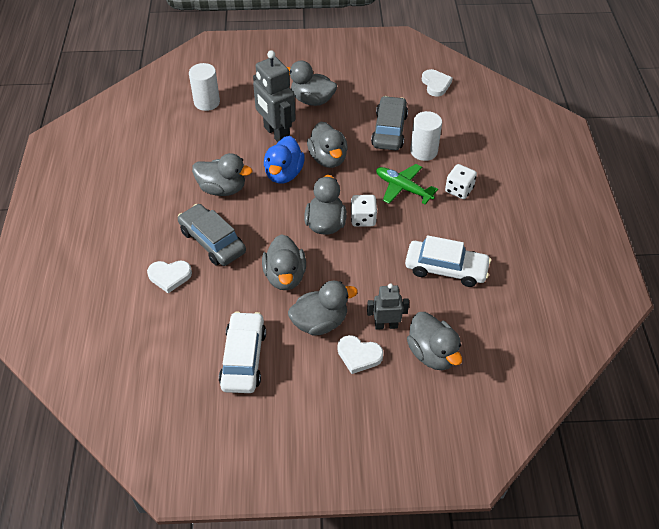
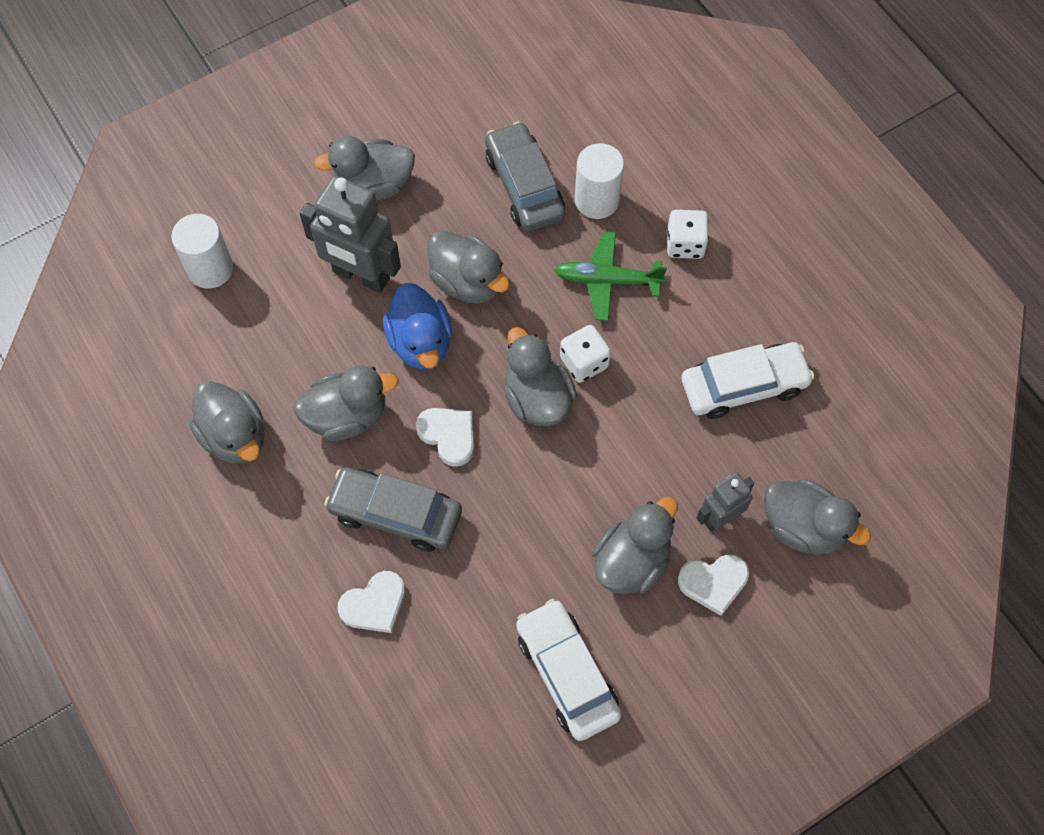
camera: 30 degrees left, 15 degrees up
(285, 276) = (537, 515): grey duck -> grey duck (235, 436)
(436, 84) = (540, 65): white heart -> white heart (448, 436)

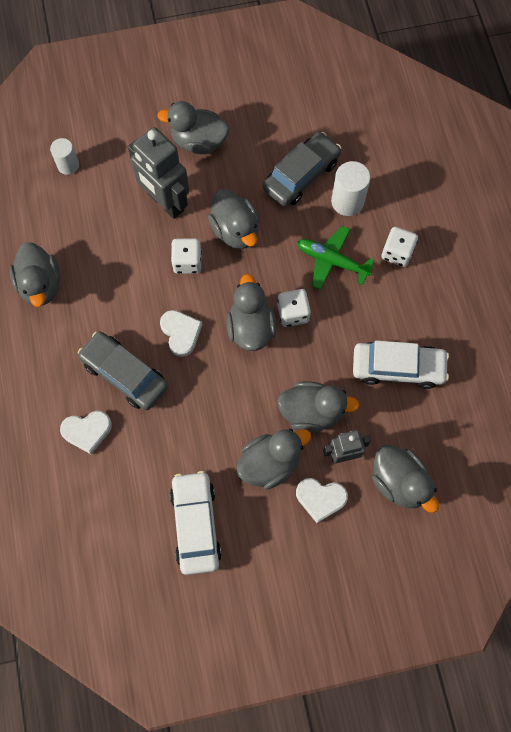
camera: 20 degrees right, 5 degrees up
(210, 269) = (68, 165): white cylinder -> white cylinder, size x0.67
(347, 416) = (119, 296): grey duck -> grey duck (312, 412)
(420, 342) = (187, 262): blue duck -> white dice
(524, 185) = (301, 175): grey car -> grey car turned 45 degrees clockwise

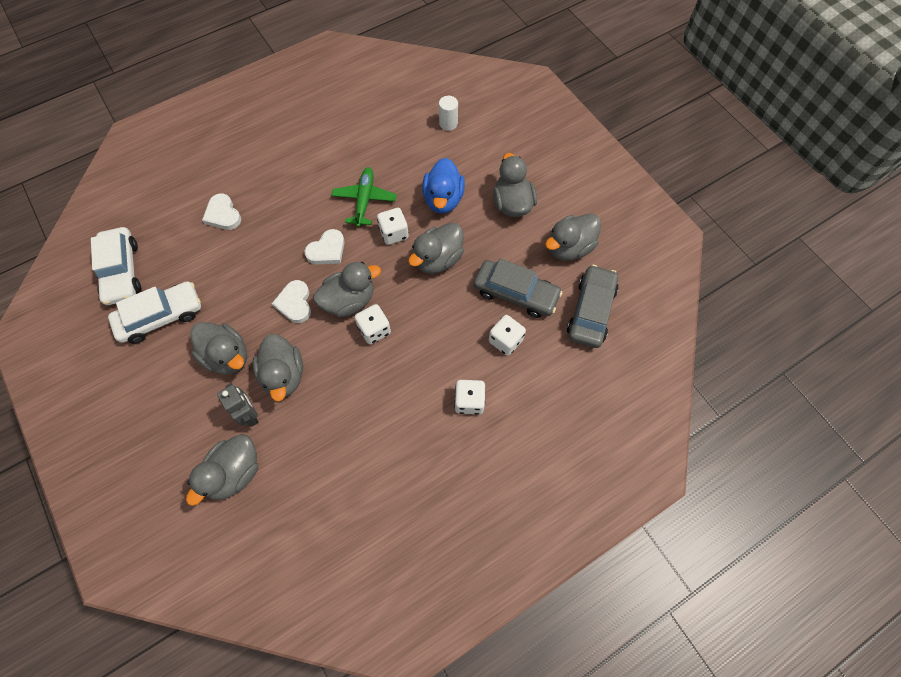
camera: 70 degrees right, 5 degrees down
(40, 285) = (337, 142): grey duck -> grey duck (569, 248)
(125, 374) = (278, 223): grey car -> grey car (591, 311)
(165, 202) = (443, 199): grey robot -> blue duck
(320, 498) = (204, 408): white heart -> white heart (295, 303)
(332, 261) = (438, 346): green plane -> green plane (364, 200)
(347, 201) = (505, 340): white cylinder -> white dice
(398, 368) = (349, 438): white car -> white car (122, 271)

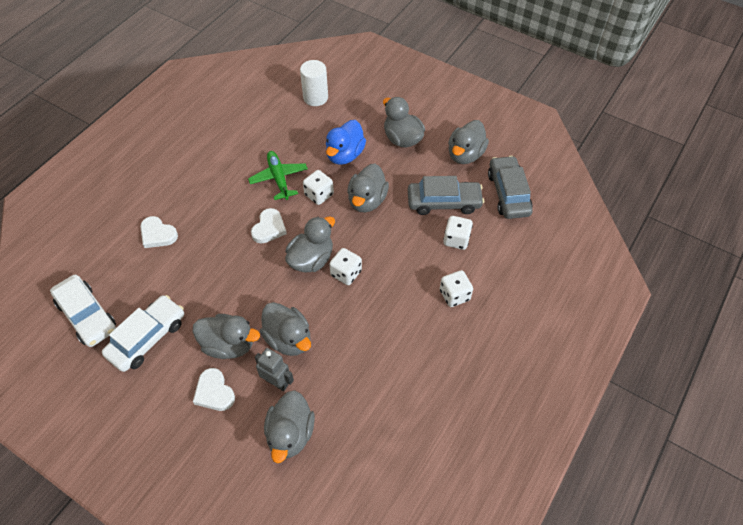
camera: 25 degrees left, 10 degrees down
(295, 303) = (265, 279): white heart -> white heart (214, 392)
(443, 199) = (345, 155): blue duck -> blue duck turned 45 degrees clockwise
(448, 123) = (315, 97): white cylinder -> white cylinder, size x1.50

